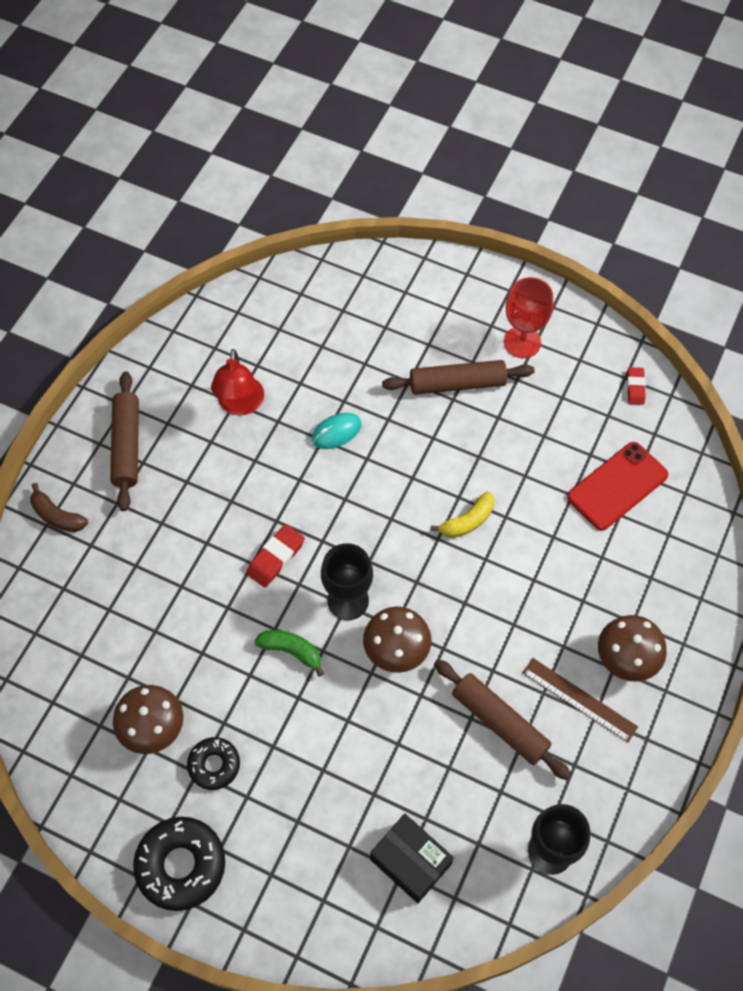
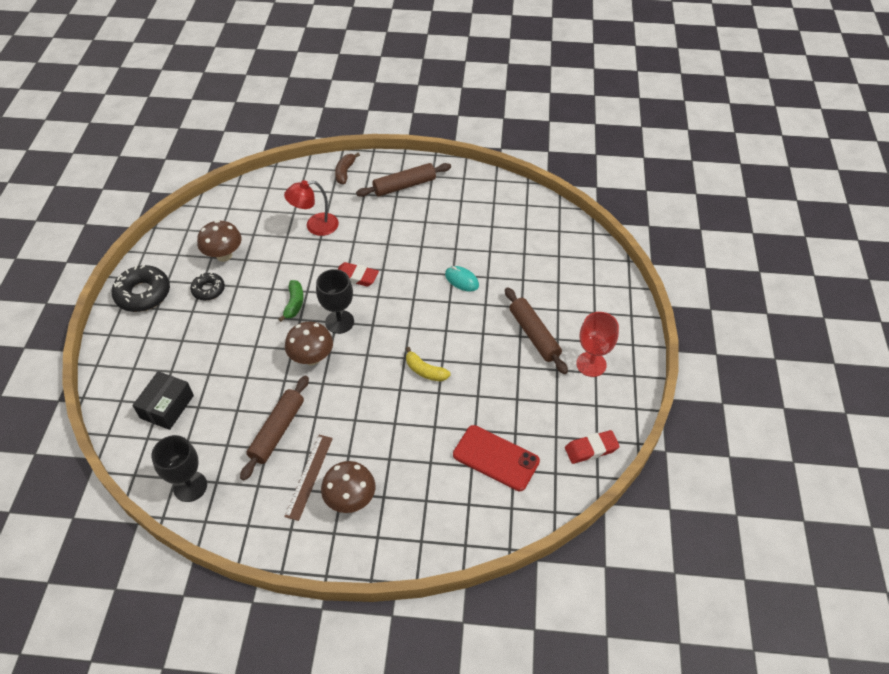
camera: 70 degrees right, 10 degrees down
(240, 405) = (458, 227): red lamp -> red lamp (315, 226)
(635, 387) = (591, 449): red eraser -> red eraser, size x1.53

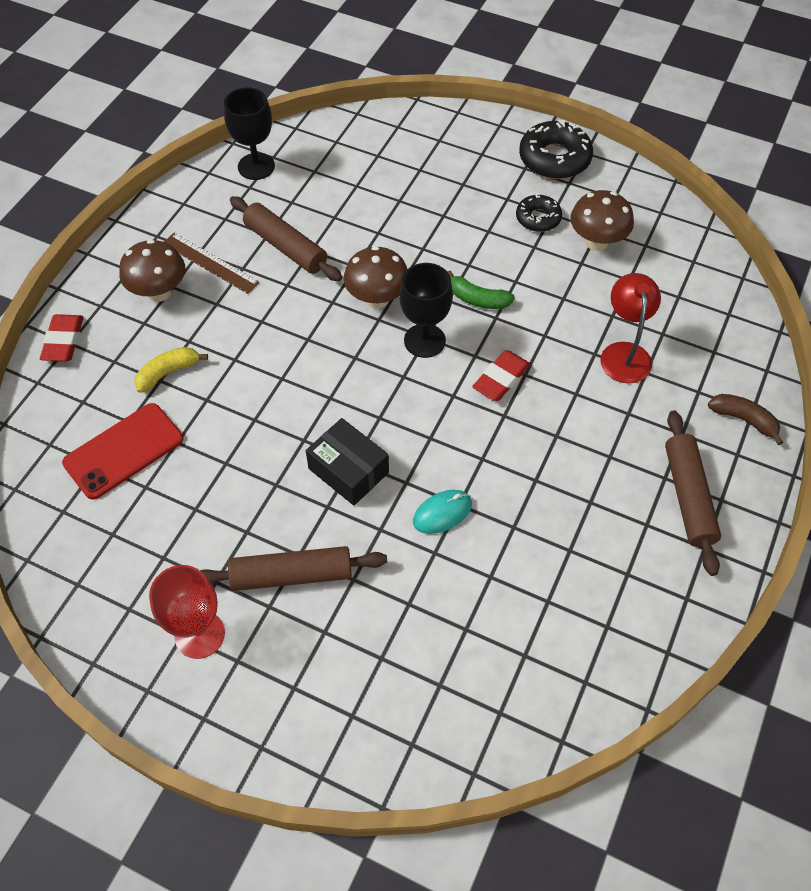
camera: 110 degrees right, 5 degrees up
(167, 406) = (370, 160): black box -> black box (348, 470)
(425, 371) = (296, 414): yellow banana -> yellow banana (168, 372)
(591, 449) = (68, 570): red eraser -> red eraser (64, 341)

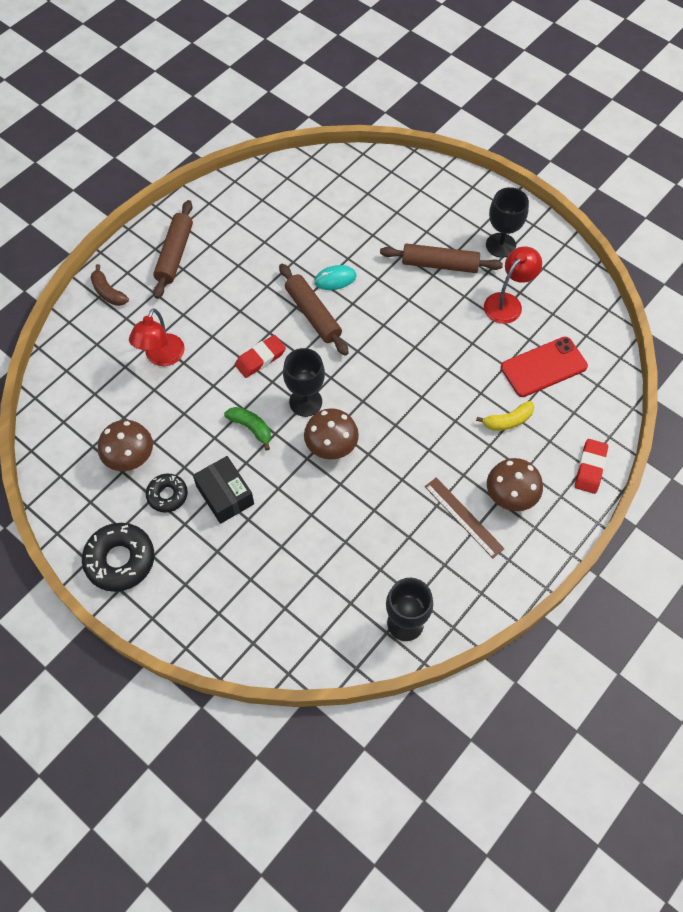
camera: 165 degrees left, 5 degrees up
(180, 535) = (507, 302): none -> red lamp
(200, 634) = (500, 245): red goblet -> black goblet
(286, 246) = (395, 518): brown rolling pin -> brown rolling pin (313, 314)
(348, 470) = (389, 319): black box -> black box (225, 495)

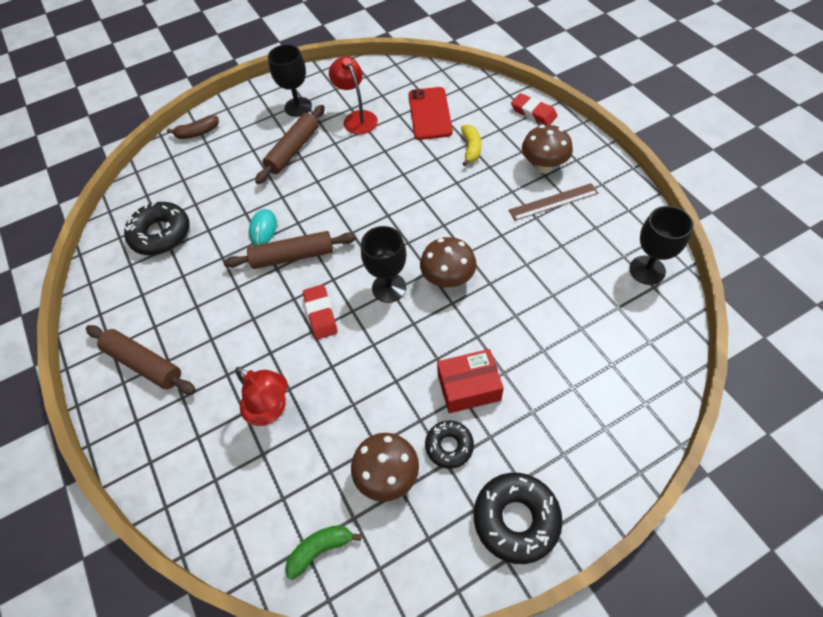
camera: 65 degrees left, 5 degrees down
(108, 292) = (150, 449): brown banana -> brown banana (197, 133)
(225, 495) = (469, 387): black box -> red box
(251, 428) = (398, 343): green banana -> green banana (320, 549)
(301, 206) = (161, 234): none -> black donut

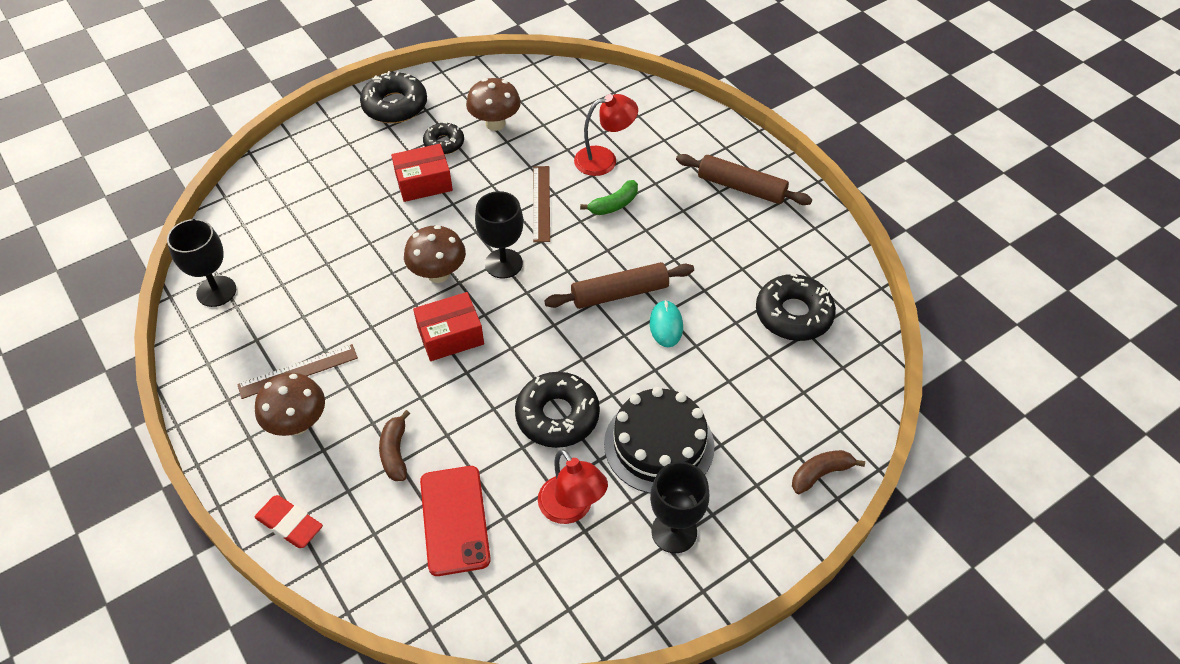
camera: 170 degrees right, 5 degrees down
(271, 410) = (604, 159): red lamp -> red lamp turned 135 degrees clockwise
(293, 150) = (659, 445): brown rolling pin -> black cake
(320, 314) = (574, 236): red eraser -> none
(320, 549) = (543, 84): green banana -> green banana (614, 205)
(347, 354) = (541, 203): none -> brown ruler
(358, 168) = (557, 416): none -> black donut
(435, 225) = (450, 336): none -> red box
(471, 149) = (395, 452): yellow banana -> brown banana

